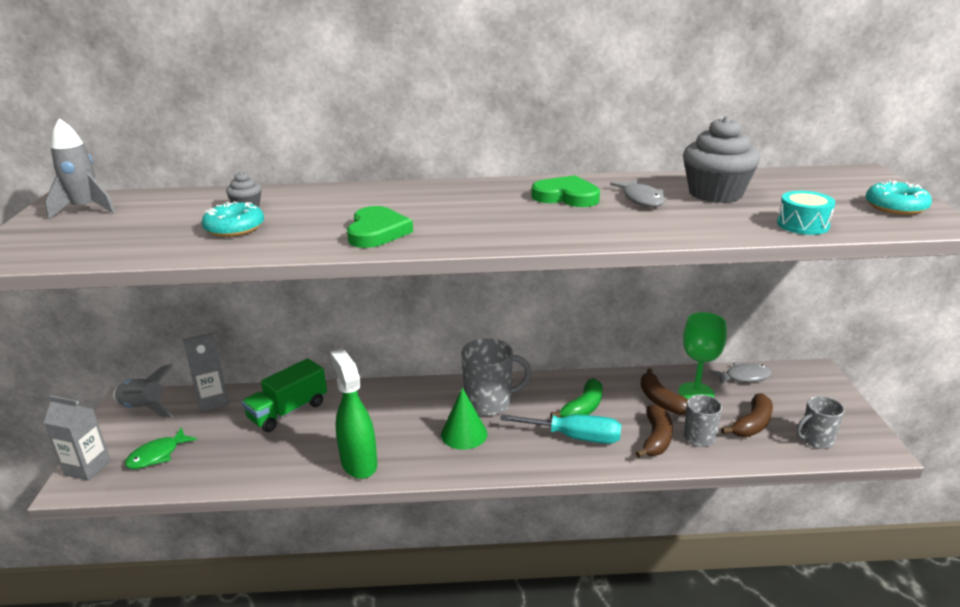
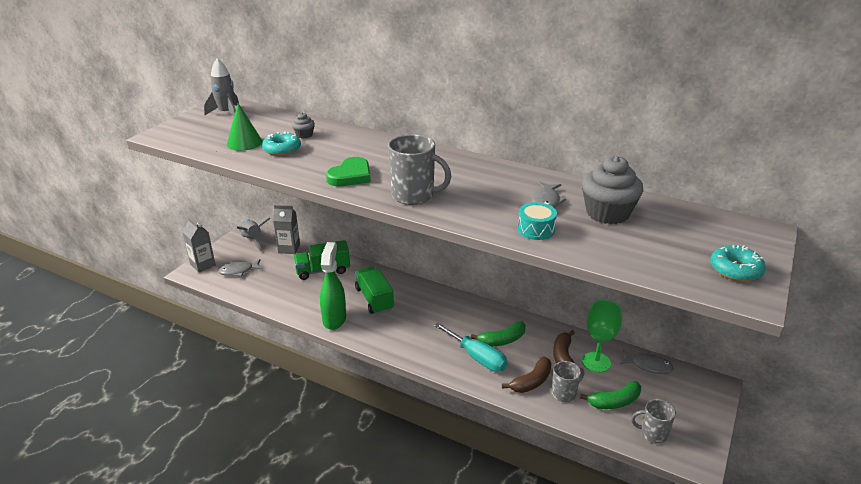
camera: 30 degrees right, 5 degrees up
(157, 455) = (239, 271): green fish -> grey fish
(390, 420) = (374, 299): none -> green truck
(464, 434) = (409, 326): green cone -> green cone (244, 142)
(489, 403) = (444, 312): grey mug -> grey mug (414, 195)
(566, 197) = (497, 183): green heart -> none
(752, 424) = (614, 402): brown banana -> green banana
(803, 225) = (631, 260): turquoise drum -> turquoise drum (536, 229)

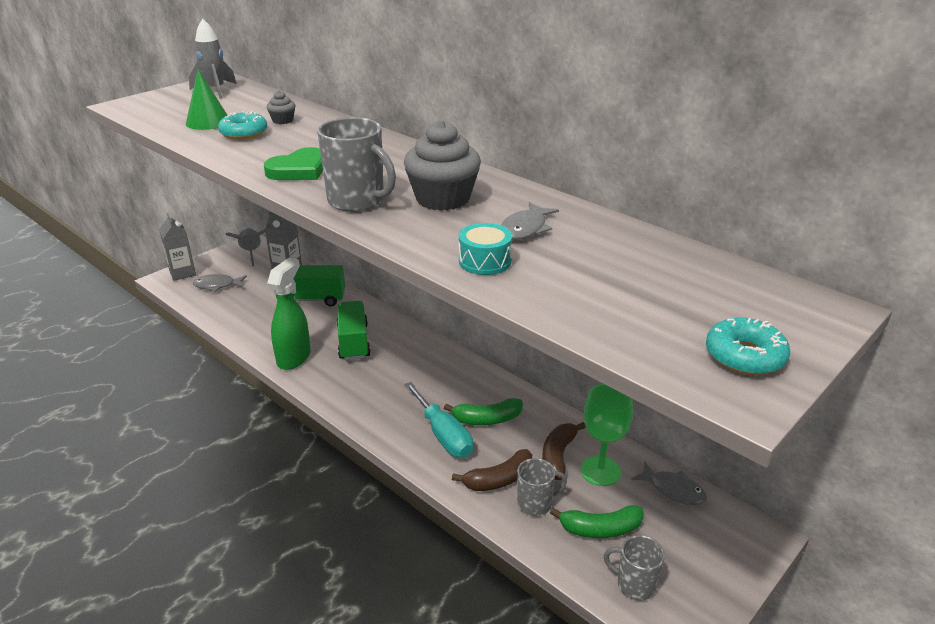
camera: 15 degrees right, 0 degrees up
(607, 213) = (602, 254): grey cupcake -> grey cupcake (443, 198)

